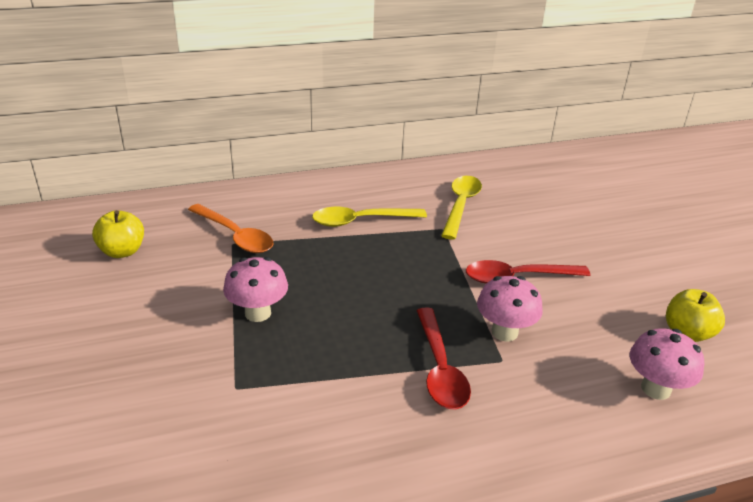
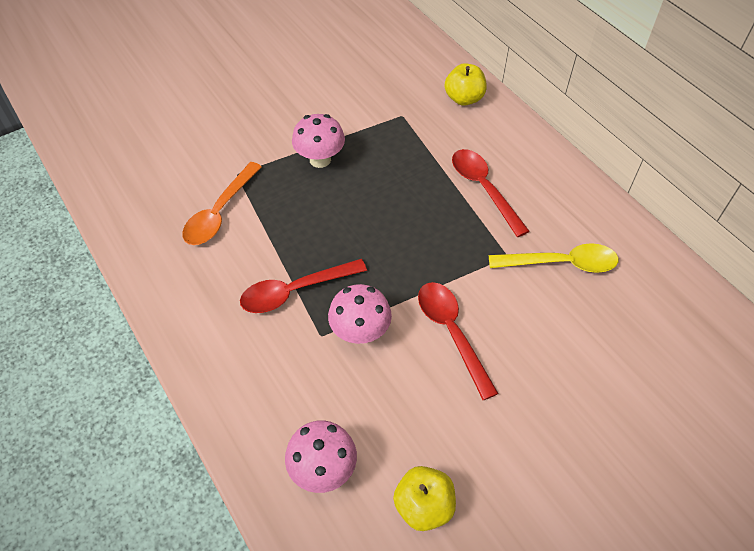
camera: 75 degrees right, 20 degrees up
(122, 251) = (360, 61): yellow apple -> yellow apple (464, 98)
(235, 236) = (413, 114): orange spoon -> orange spoon (220, 212)
(361, 221) = (483, 189): yellow spoon -> red spoon

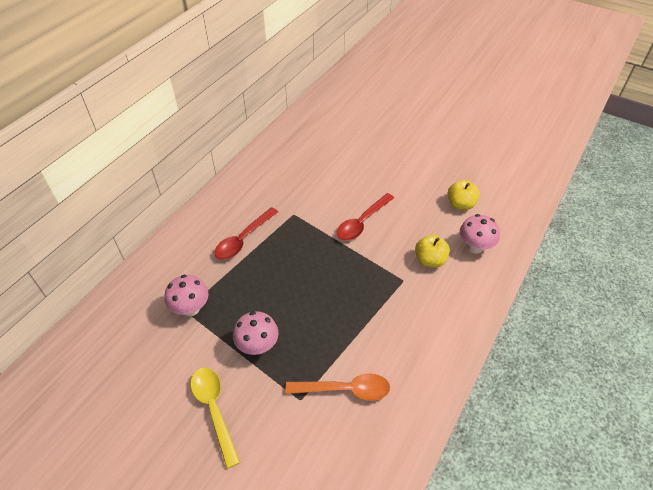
camera: 115 degrees left, 5 degrees down
(295, 291) = (382, 307): red spoon -> none
(360, 332) = (388, 262): pink mushroom -> pink mushroom (191, 308)
(464, 98) = (151, 277): yellow apple -> yellow apple (430, 260)
(561, 263) = (286, 190): yellow spoon -> yellow spoon (214, 409)

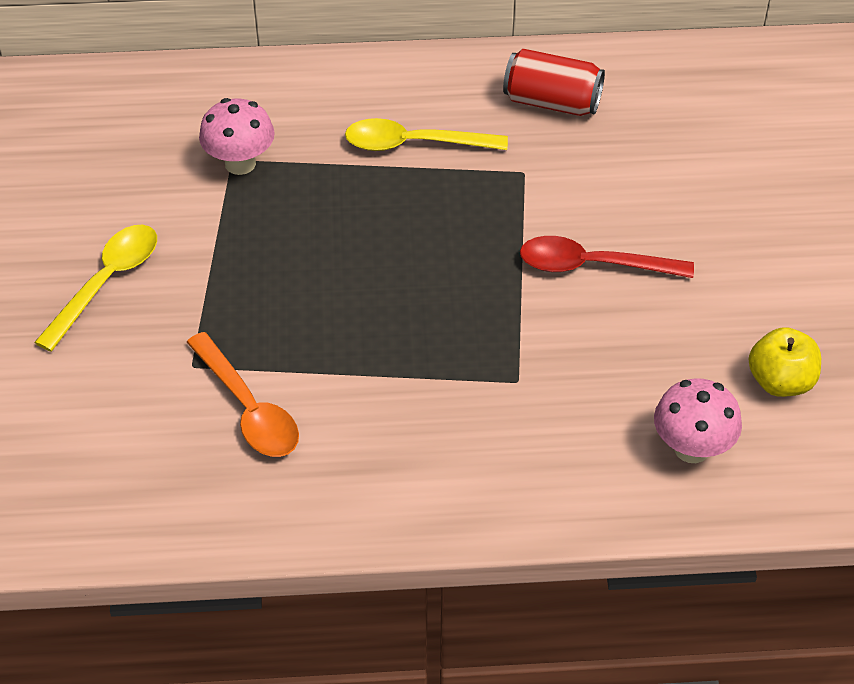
camera: 55 degrees right, 0 degrees up
(243, 239) = (414, 144): red spoon -> yellow spoon
(258, 346) = (240, 270): pink mushroom -> none
(265, 184) = (552, 102): none -> red can
(430, 260) = (596, 397): yellow apple -> none

